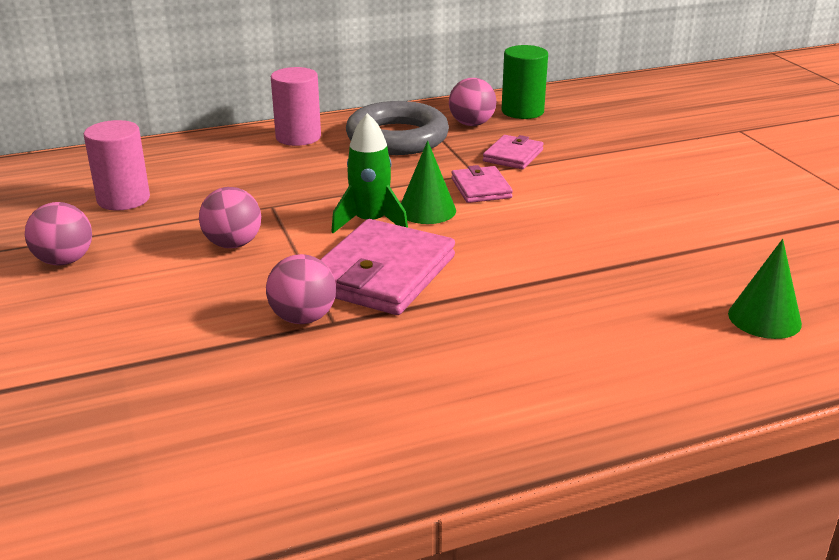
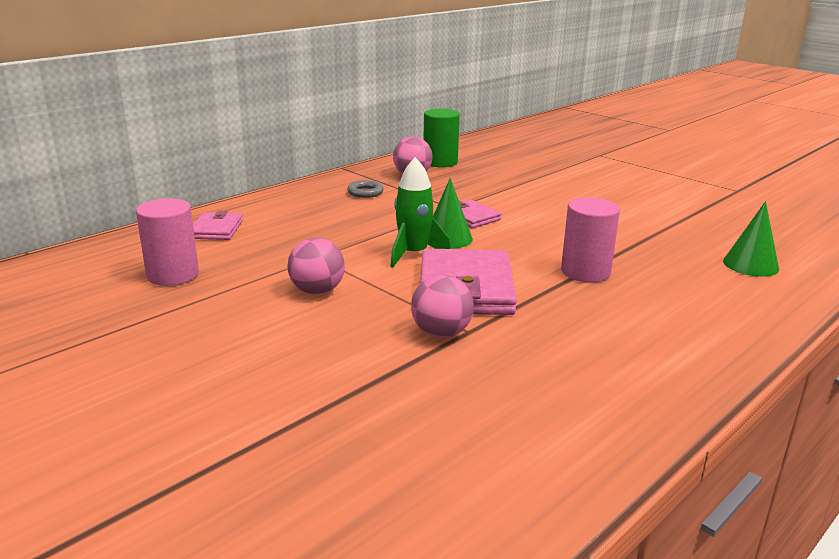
camera: 25 degrees left, 5 degrees down
(64, 261) = (170, 335): pink ball -> none
(298, 137) = (281, 203): pink cylinder -> pink cylinder (585, 272)
(397, 138) = (365, 192): grey ring -> grey ring, size x0.41
(513, 156) = (468, 192): pink wallet -> pink wallet (216, 229)

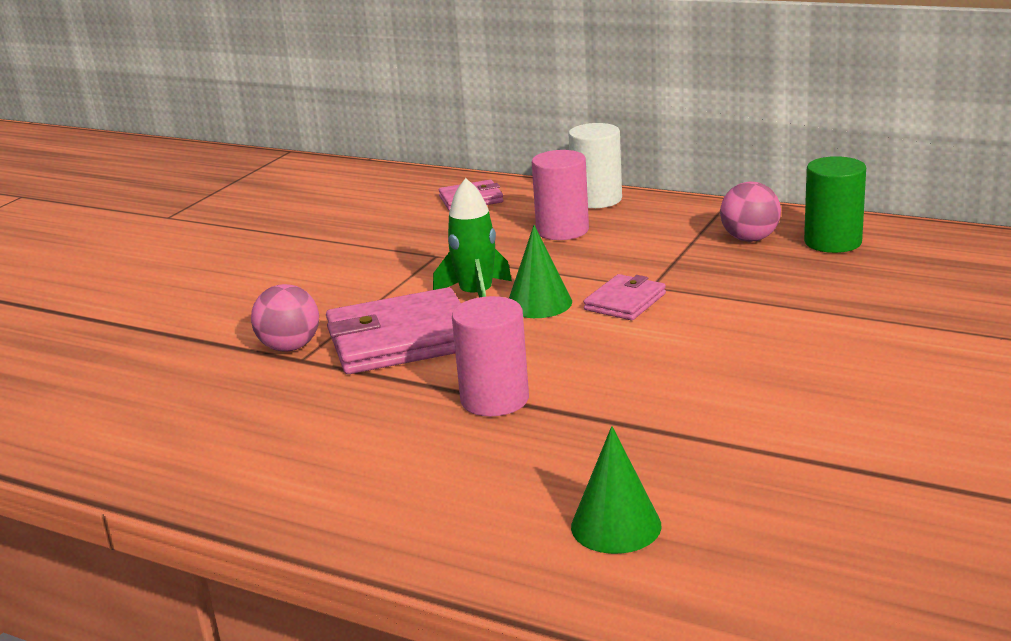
camera: 75 degrees right, 0 degrees up
(173, 275) = (355, 215): pink cylinder -> pink cylinder (562, 230)
(287, 196) = (597, 199): none -> white cylinder
(317, 291) = (354, 275): pink ball -> none
(365, 192) = (651, 230): grey ring -> none

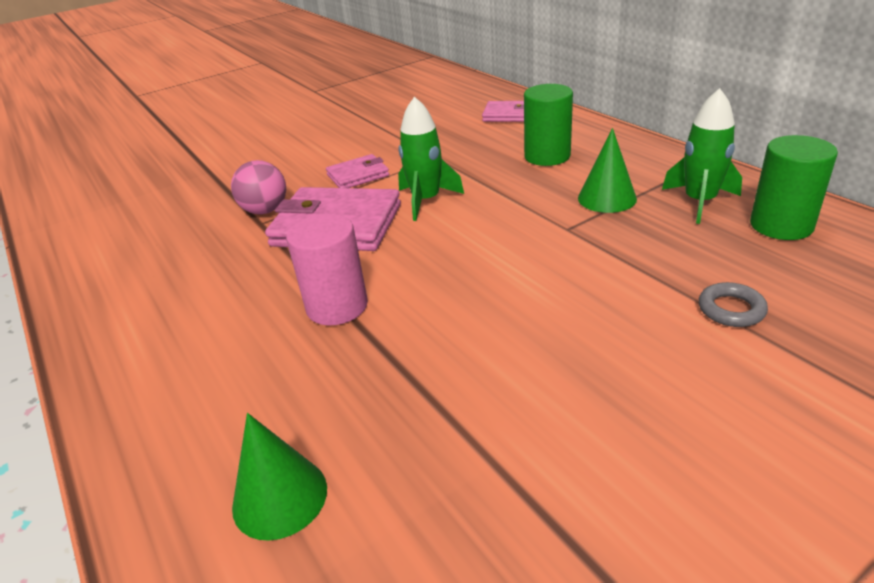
camera: 30 degrees right, 10 degrees up
(539, 303) = (463, 220): green cone -> green cone (607, 198)
(562, 230) = (547, 156): pink cylinder -> green cylinder
(597, 199) = (601, 134): white cylinder -> none
(625, 302) = (530, 239): pink wallet -> pink wallet (358, 175)
(750, 239) = (699, 202): pink ball -> green rocket
(846, 309) = (731, 309): none -> grey ring

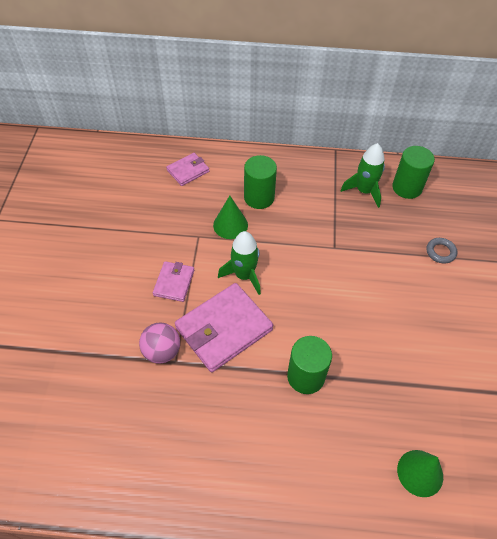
camera: 55 degrees left, 20 degrees up
(337, 306) = (306, 376): pink cylinder -> green cylinder
(607, 198) = (325, 213): green cone -> green cone (230, 225)

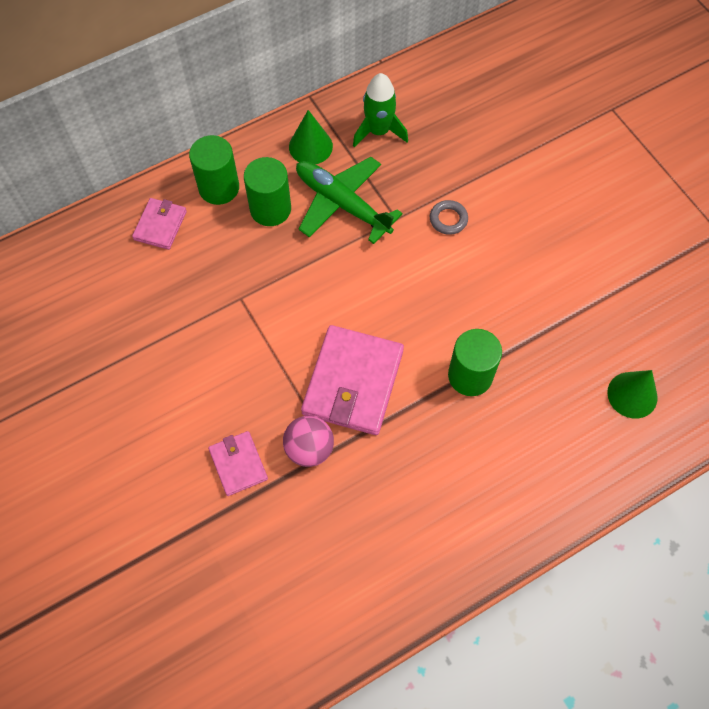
camera: 35 degrees left, 10 degrees up
(174, 283) = (259, 368): pink wallet -> pink wallet (238, 464)
(230, 225) = (265, 262): green cone -> green cone (310, 146)
(244, 275) = (327, 311): green rocket -> none
(306, 219) = (342, 204): none -> green plane
(407, 187) = (420, 100): green cylinder -> green cylinder (219, 188)
(440, 252) = (504, 157): grey ring -> grey ring (448, 219)

